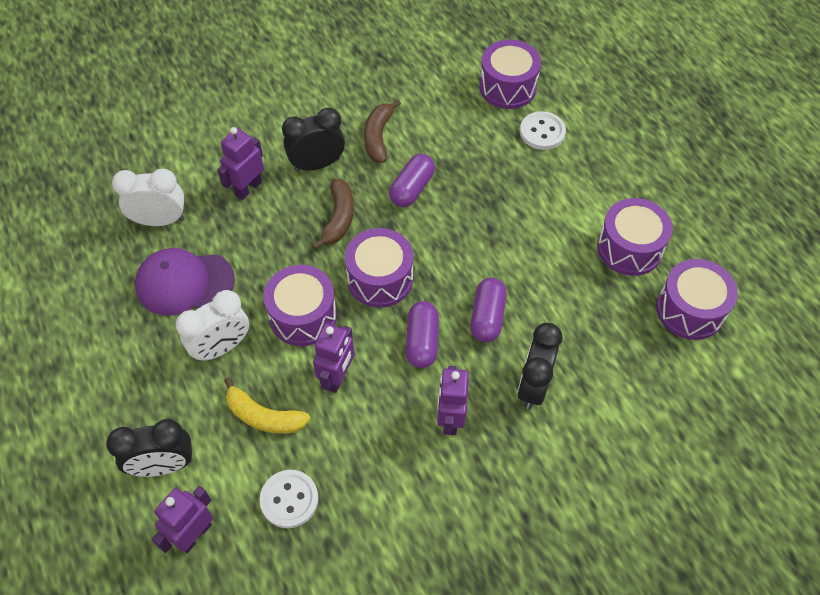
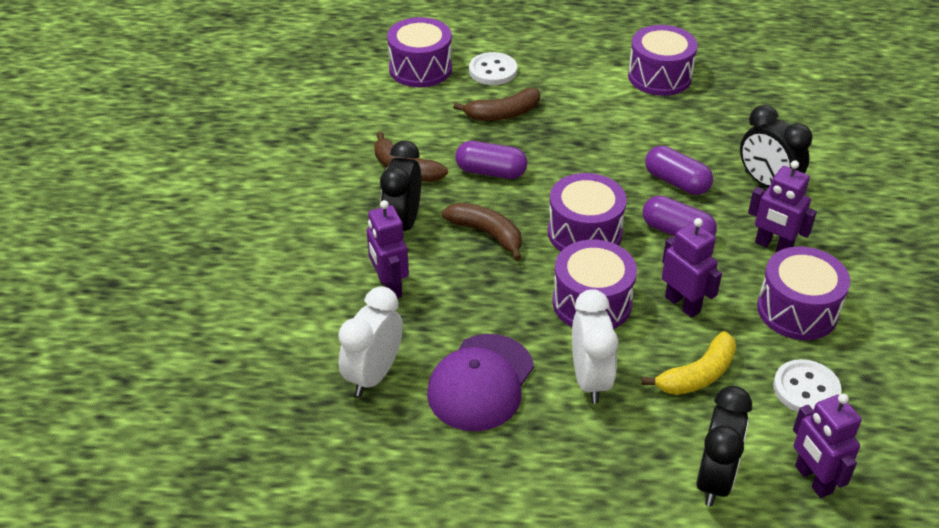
camera: 60 degrees left, 15 degrees down
(412, 188) = (491, 172): purple capsule -> purple capsule turned 45 degrees counterclockwise
(490, 164) = (503, 114): none -> brown banana
(690, 310) = (743, 73): purple drum -> purple drum (797, 310)

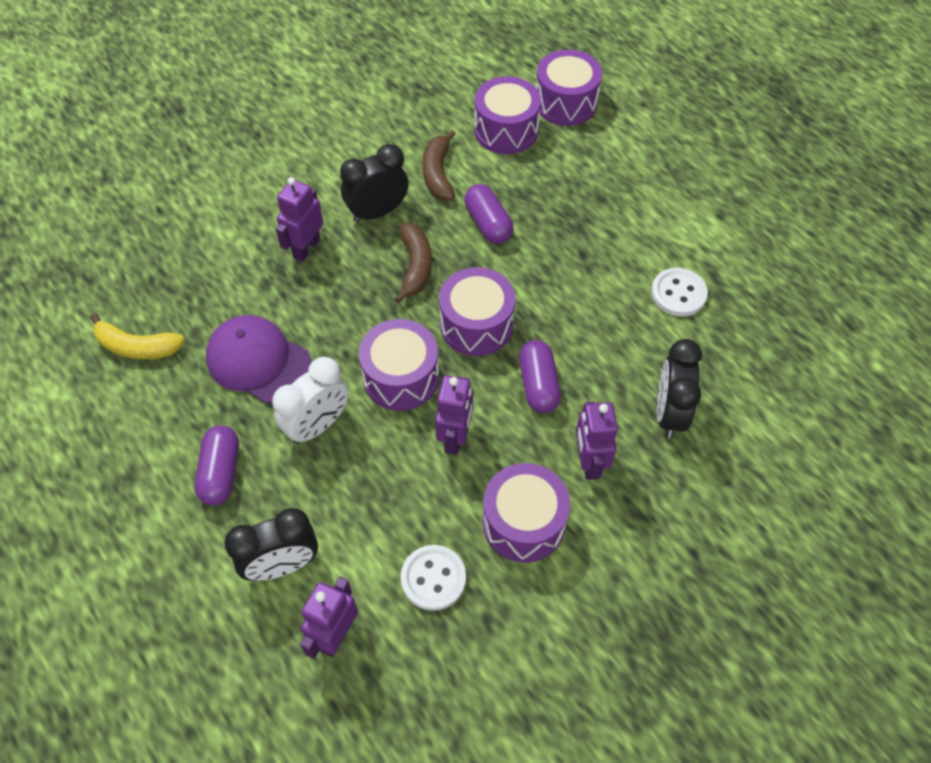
camera: 50 degrees right, 15 degrees up
(373, 375) = (214, 297): white clock -> none
(480, 382) = (258, 361): purple cap -> purple cap turned 45 degrees clockwise
(493, 71) = (614, 145): white button -> white button (678, 293)
(503, 114) = (566, 186): brown banana -> none
(659, 76) = (735, 254): purple drum -> purple drum (506, 130)
(676, 182) = (602, 348): purple capsule -> purple capsule (221, 472)
(697, 375) = (383, 492): yellow banana -> yellow banana (137, 347)

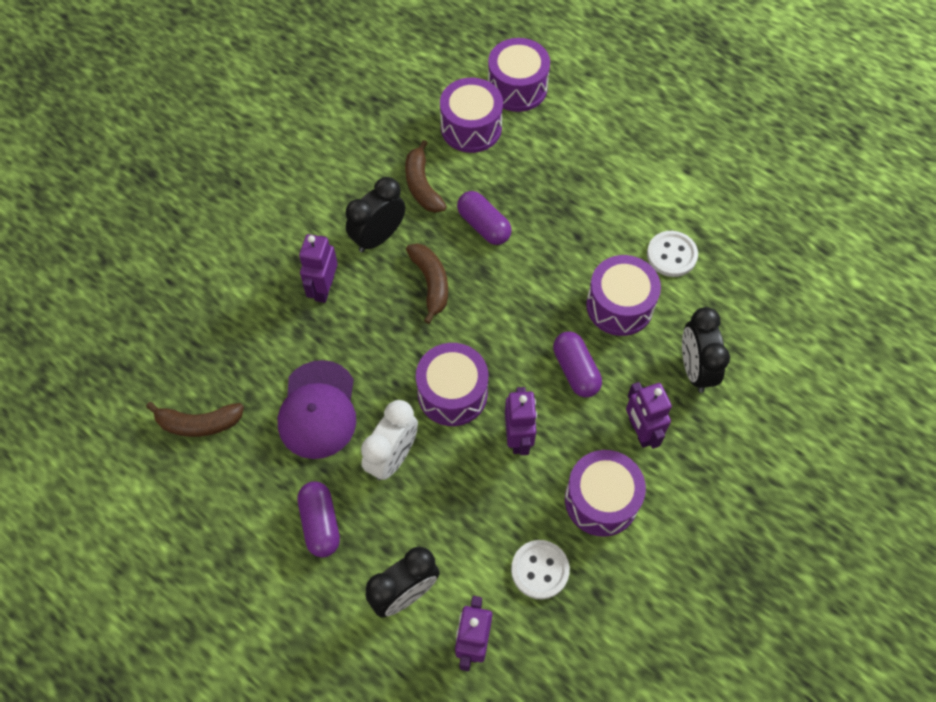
camera: 15 degrees left, 5 degrees up
(137, 347) = (199, 423): yellow banana -> brown banana
(258, 361) = (318, 410): purple cap -> purple cap turned 105 degrees counterclockwise
(476, 325) = (504, 327): purple drum -> purple drum (619, 305)

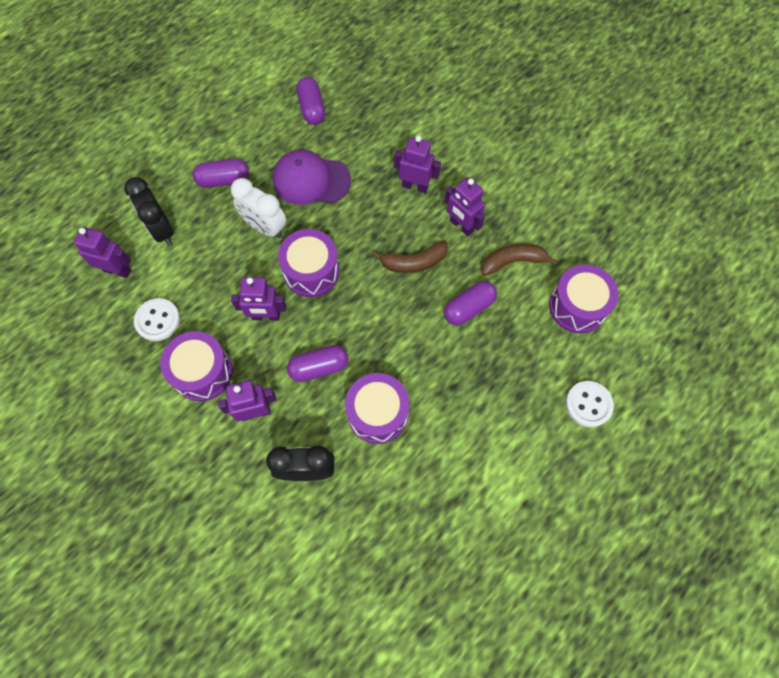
camera: 95 degrees right, 5 degrees up
(199, 423) = (311, 108): brown banana -> purple capsule
(378, 237) = (461, 226): black clock -> purple robot
(517, 87) = (627, 352): purple drum -> none
(671, 255) = (427, 470): white button -> white button (588, 404)

